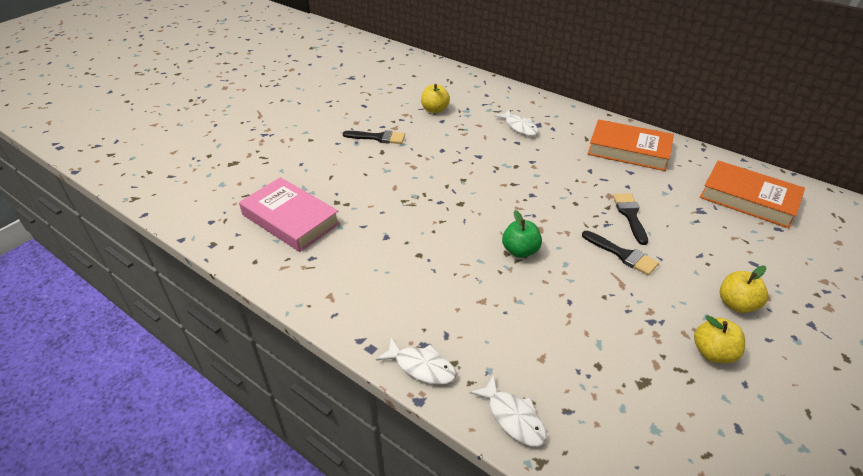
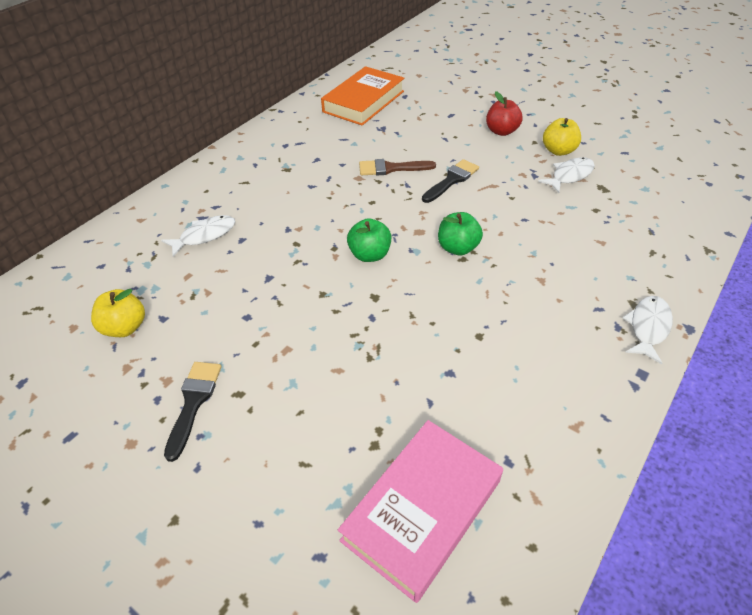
camera: 90 degrees left, 5 degrees up
(506, 201) = (369, 255): none -> green apple
(513, 417) = (674, 263): white fish -> white fish (569, 176)
(629, 150) = (275, 155): orange book -> none
(630, 215) = (391, 168): black brush -> brown brush
(736, 304) = (501, 131): yellow apple -> red apple

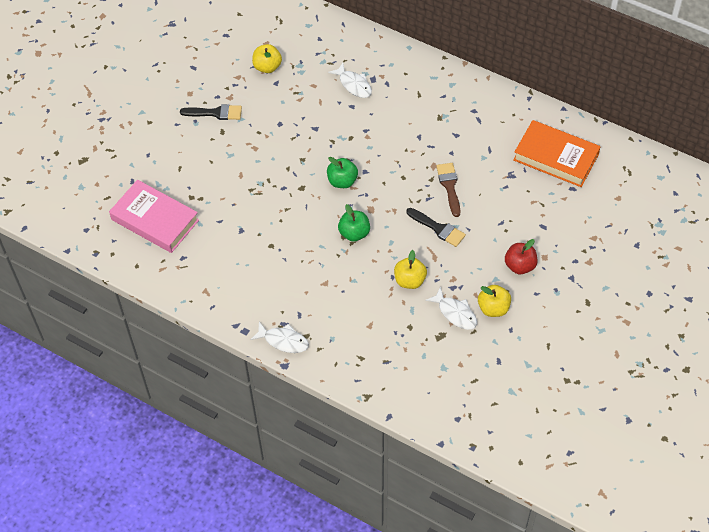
camera: 85 degrees right, 10 degrees up
(528, 206) = (409, 280): none -> yellow apple

